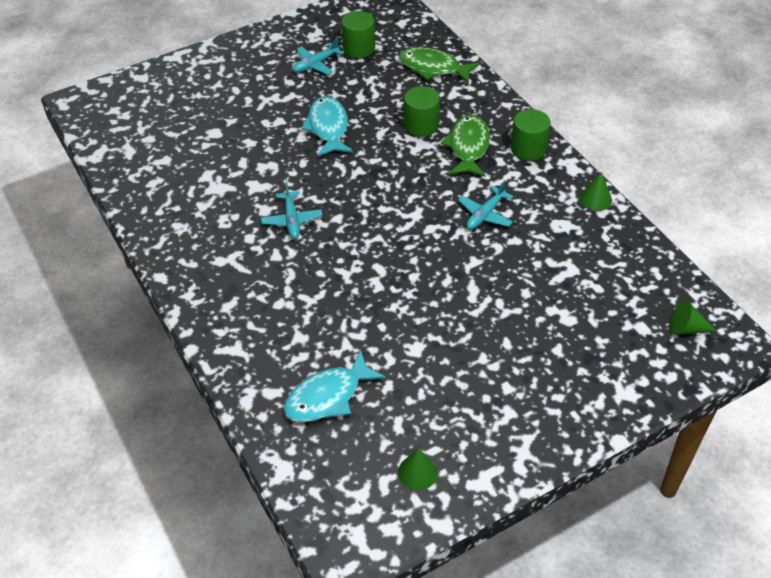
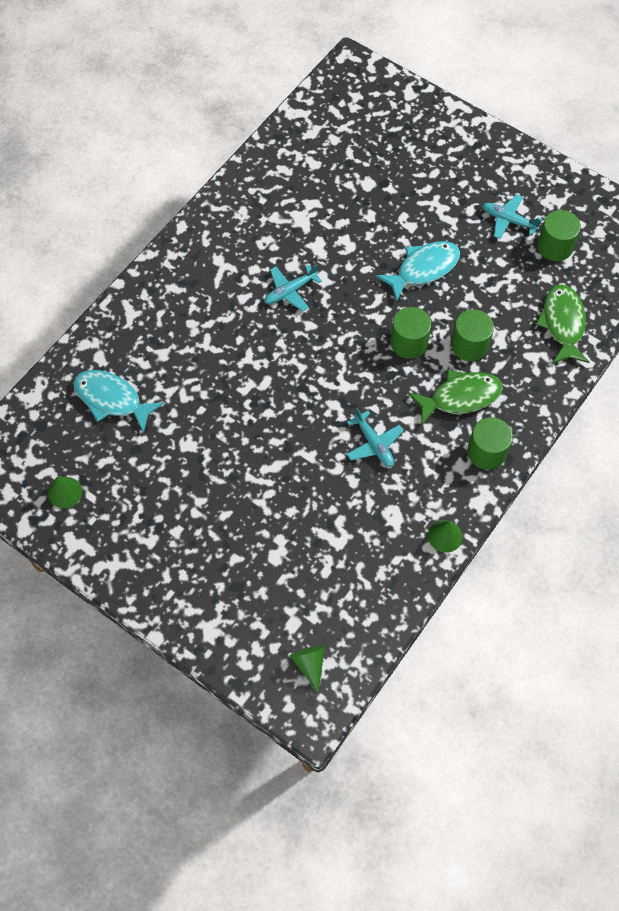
camera: 65 degrees right, 15 degrees up
(396, 160) = (409, 342): none -> green cylinder
(485, 214) = (374, 444): turquoise plane -> turquoise plane turned 135 degrees counterclockwise

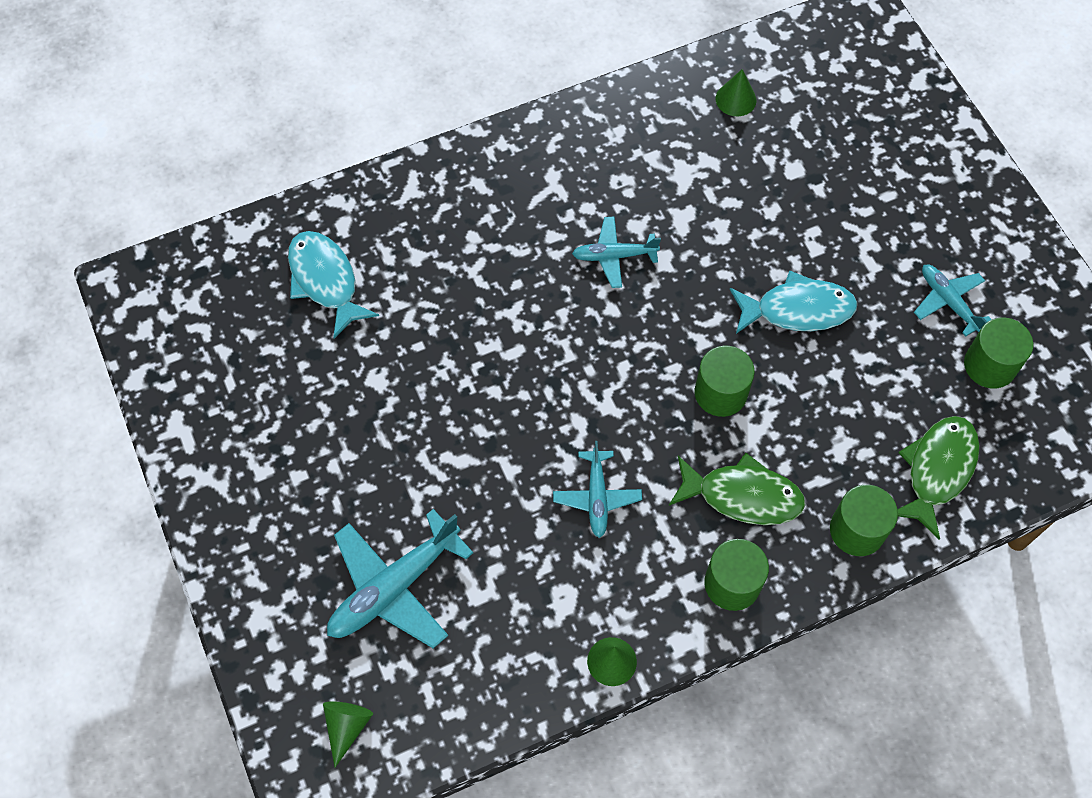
camera: 30 degrees right, 0 degrees up
(65, 492) = (205, 362): green cone -> green cone (736, 99)
(283, 565) = (394, 587): none -> turquoise plane
(469, 345) = (796, 436): green cylinder -> green cylinder (857, 530)

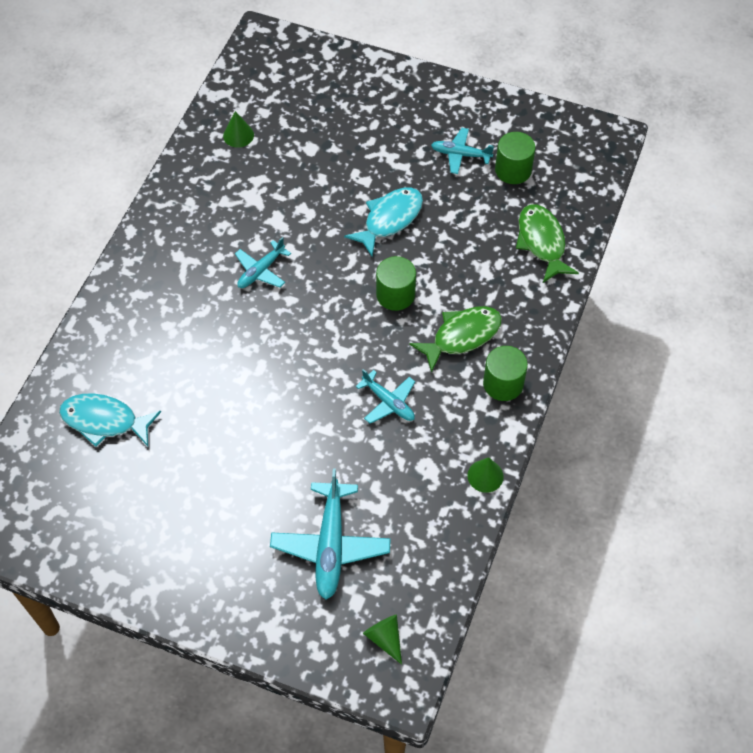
camera: 45 degrees left, 5 degrees down
(857, 530) = (535, 304): green cylinder -> none

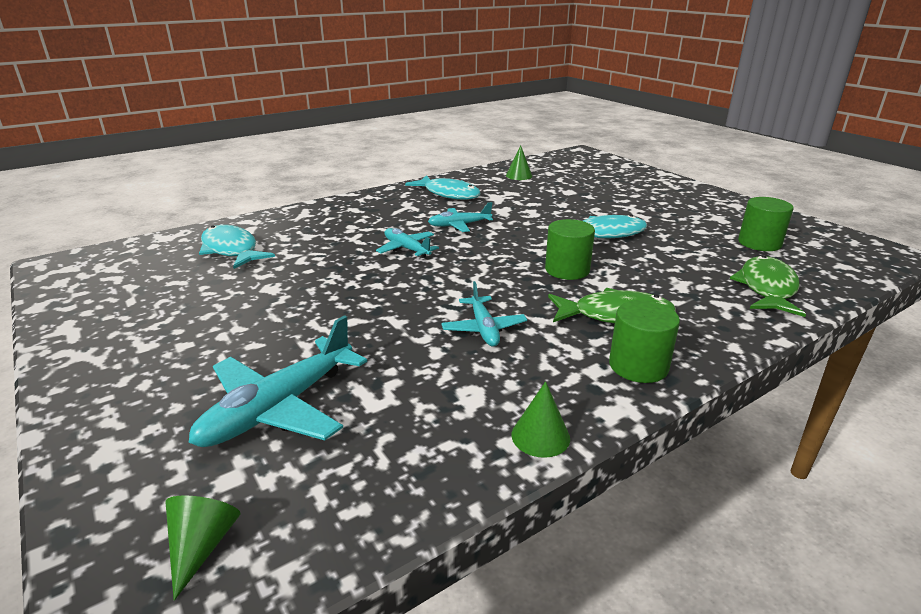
camera: 35 degrees right, 30 degrees down
(202, 214) = (449, 194): none -> turquoise fish
(460, 154) = (706, 224): turquoise plane -> turquoise plane (406, 249)

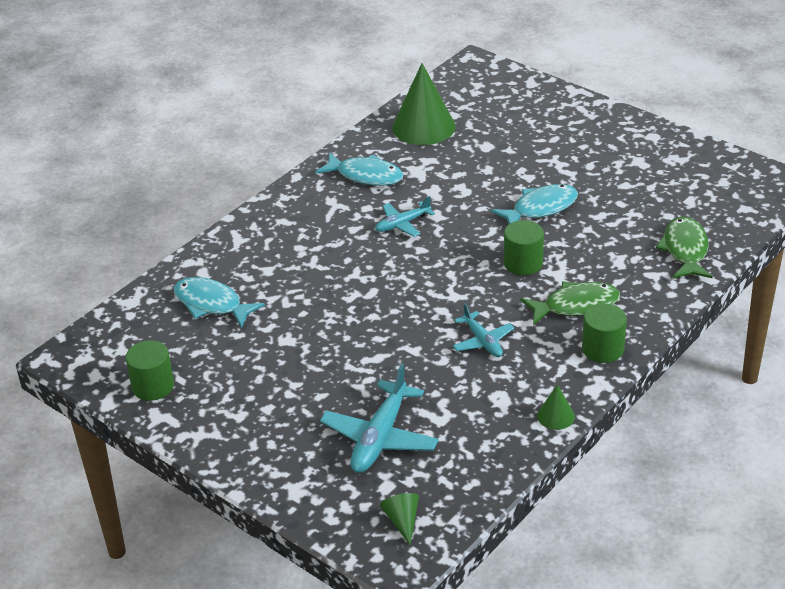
camera: 15 degrees left, 10 degrees up
(406, 249) = (372, 267): turquoise plane -> none
(519, 175) = (423, 127): green cone -> green cone, size x2.14
(759, 243) = (677, 192): green cylinder -> green cylinder (153, 386)

